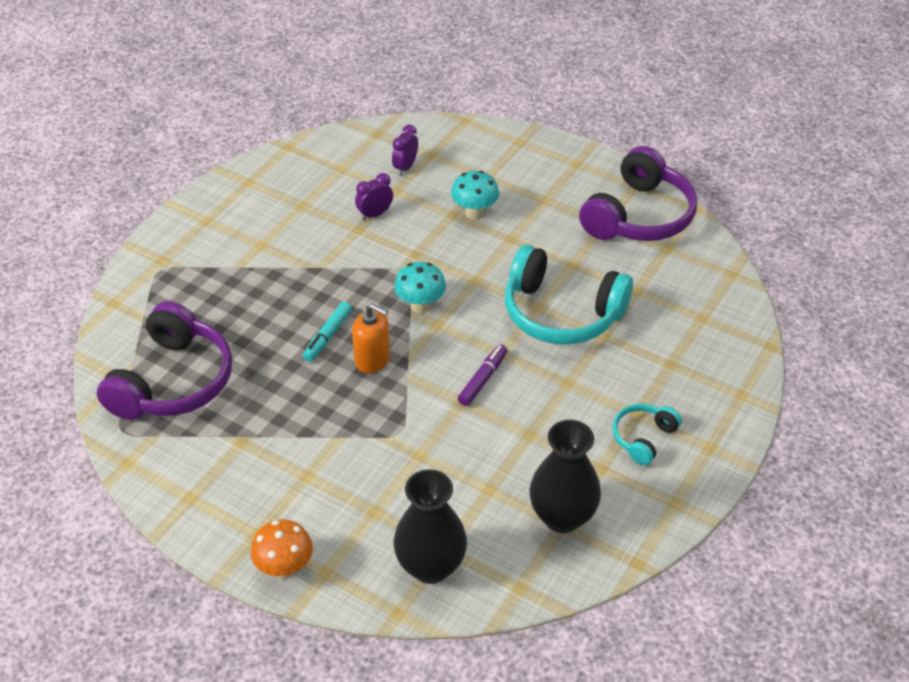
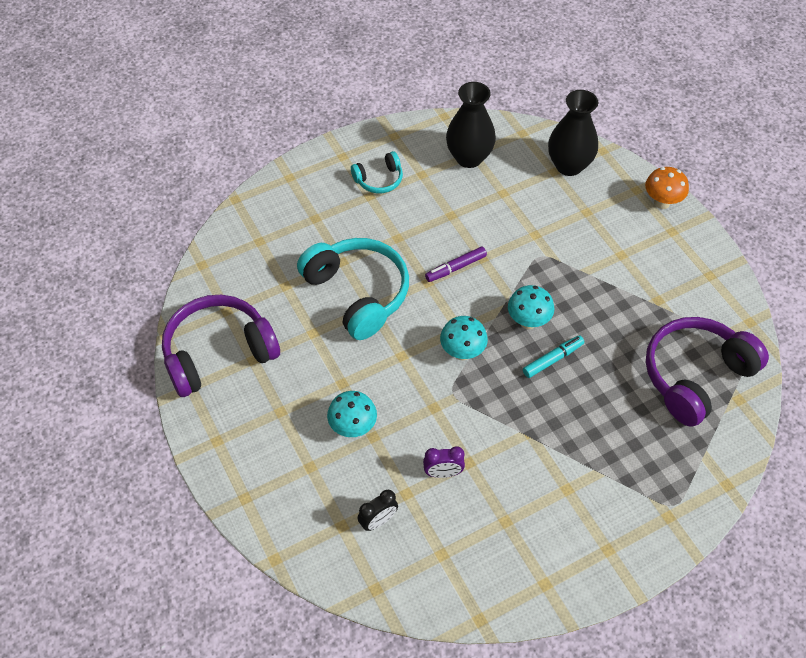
camera: 150 degrees left, 10 degrees up
(372, 360) = (528, 322): orange soap dispenser -> turquoise mushroom
(405, 167) = (378, 521): purple clock -> black clock

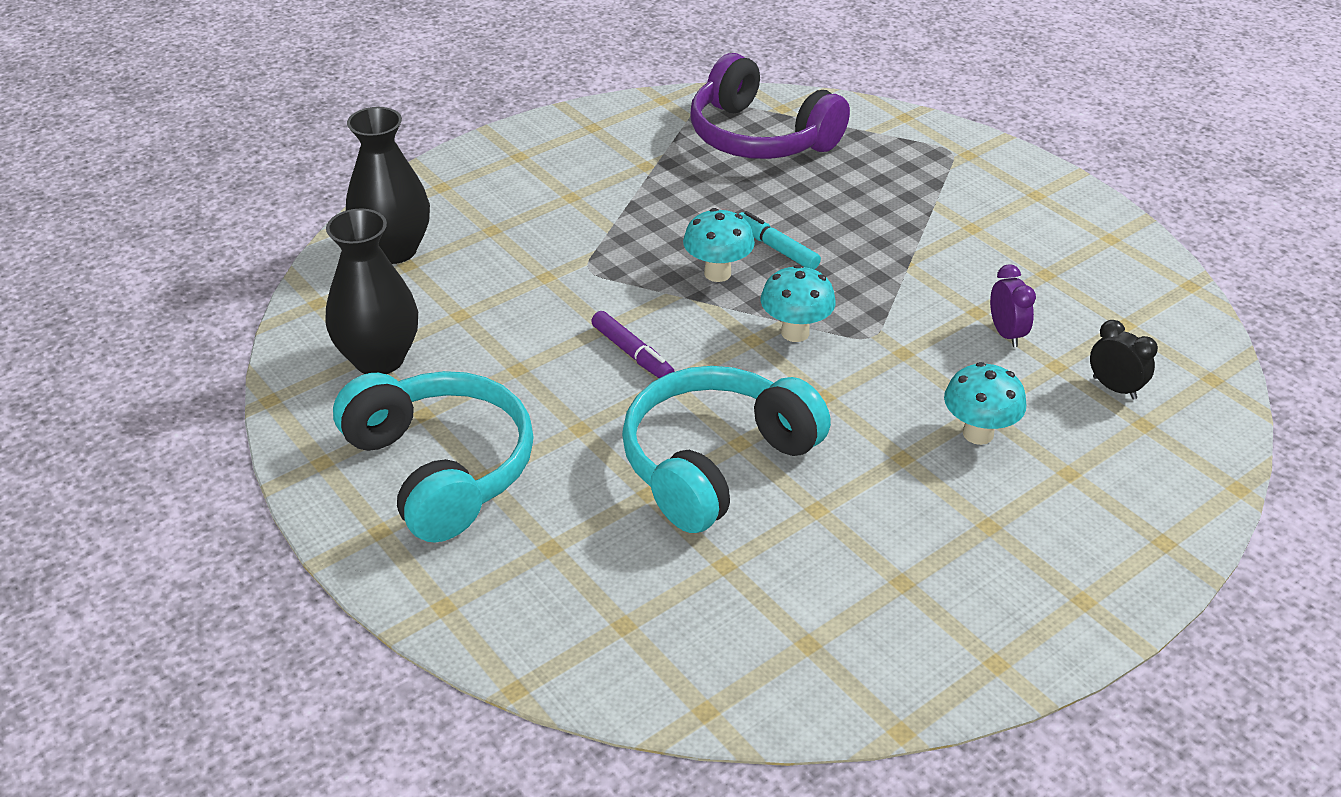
camera: 100 degrees left, 15 degrees down
(218, 353) = (908, 635): purple headphones -> none
(379, 179) = (440, 469): turquoise headphones -> turquoise headphones, size x1.99
(661, 202) = (465, 165): orange mushroom -> none

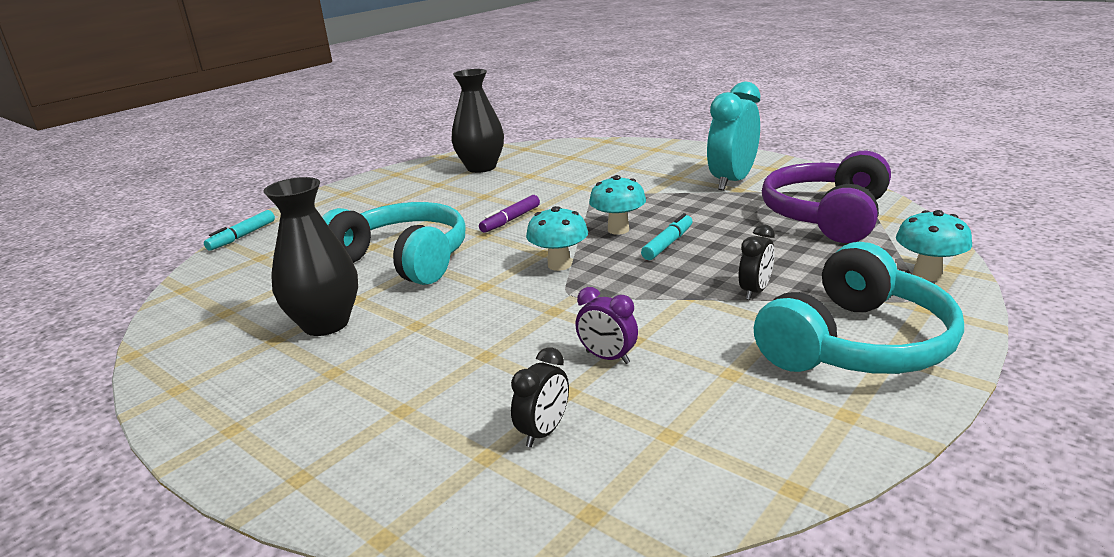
camera: 80 degrees right, 15 degrees down
(394, 250) = (582, 152): black vase -> black vase (326, 324)
(440, 469) = (392, 195): turquoise headphones -> turquoise headphones (855, 343)
(515, 659) = (242, 236): none -> turquoise marker
(618, 163) = (732, 181): none -> turquoise clock
(909, 224) = (755, 291): none -> black clock
(978, 434) = (451, 356): turquoise mushroom -> turquoise mushroom (927, 275)
(1006, 334) = (607, 357): purple clock -> purple clock turned 60 degrees clockwise

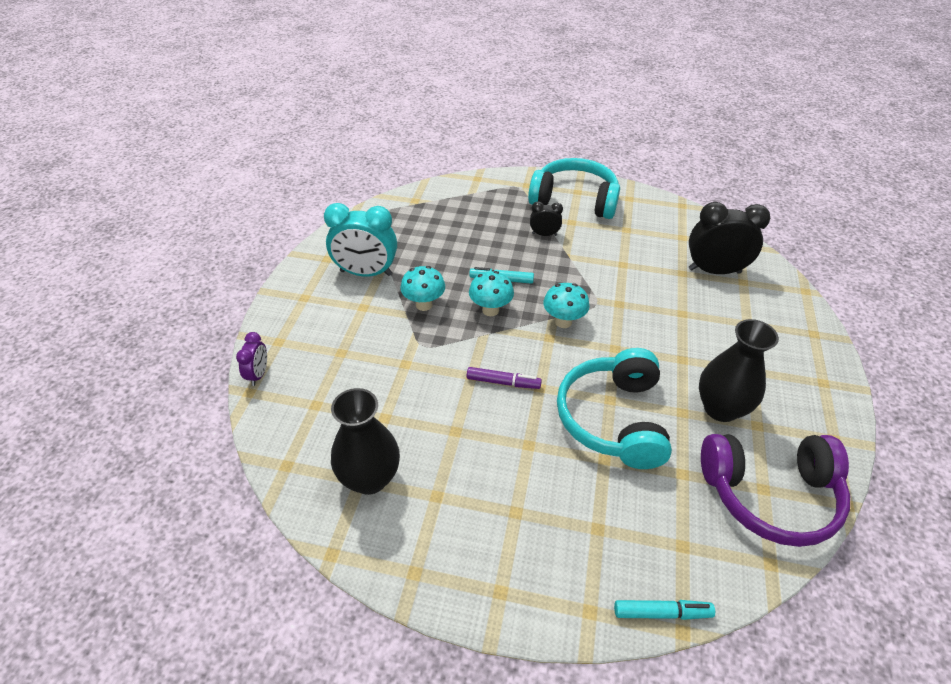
camera: 120 degrees left, 20 degrees up
(543, 432) = (714, 271): black clock -> black clock, size x1.97
(607, 357) = (646, 269): purple clock -> purple clock (258, 374)
(827, 216) = (422, 221): purple headphones -> purple headphones (770, 494)
(927, 275) = (490, 185): turquoise mushroom -> turquoise mushroom (424, 305)

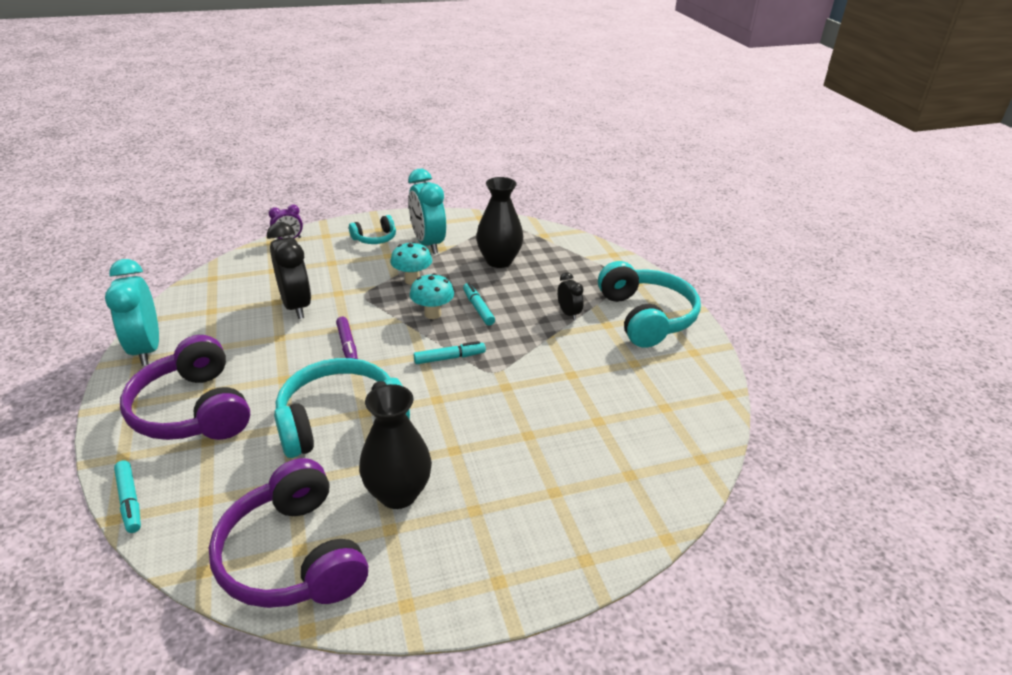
camera: 60 degrees right, 10 degrees down
(321, 306) = (375, 238): none -> turquoise headphones
(370, 478) = (215, 314): black vase -> black vase (499, 261)
(399, 559) = (147, 349): none -> turquoise clock
(541, 532) = (193, 410): none -> purple headphones
(563, 322) = (449, 358): turquoise mushroom -> turquoise marker
(714, 271) = (627, 445): black clock -> black clock (296, 306)

